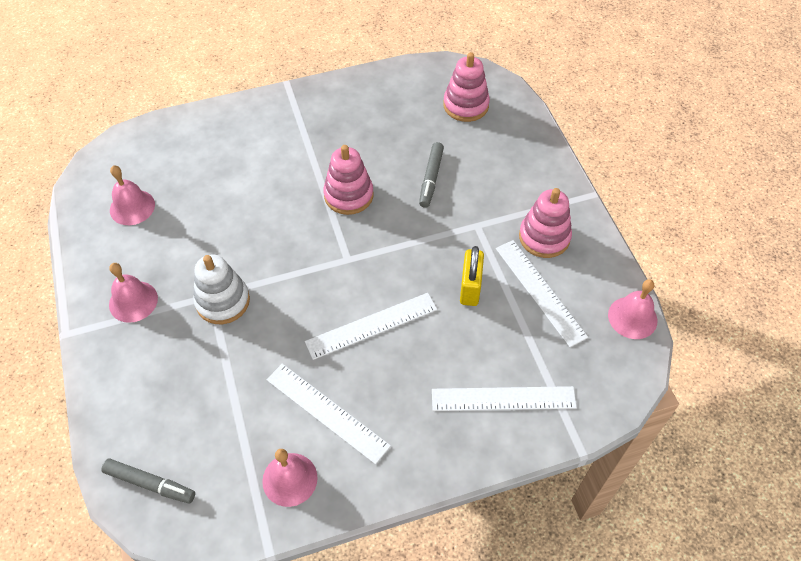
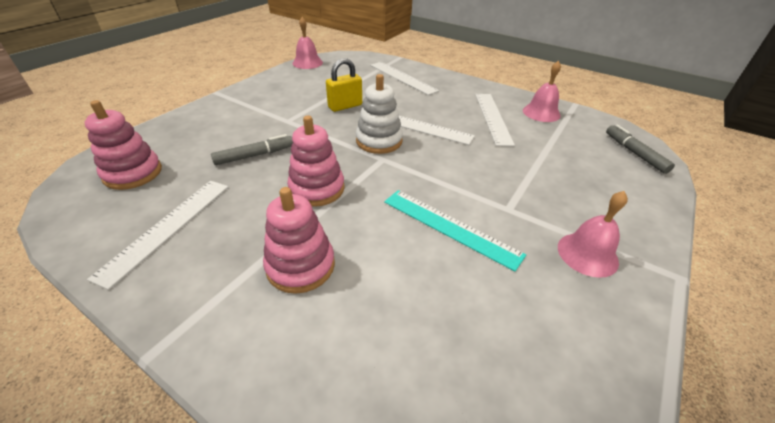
camera: 130 degrees left, 15 degrees down
(132, 207) = (523, 358): pink bell -> none
(223, 301) = (502, 198): white stacking toy -> white stacking toy (379, 141)
(234, 245) = (450, 227): none -> turquoise ruler
(540, 291) = (320, 87): white ruler -> white ruler (167, 227)
(544, 237) = (273, 96): pink stacking toy -> pink stacking toy (300, 266)

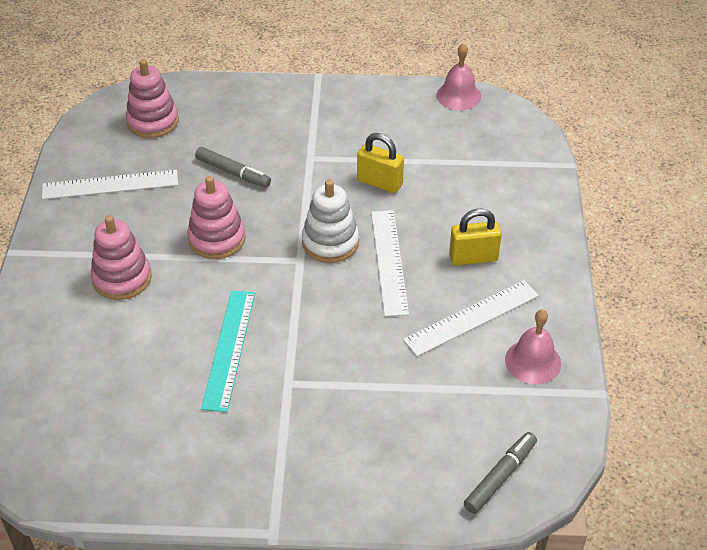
camera: 60 degrees right, 5 degrees up
(402, 77) = (505, 195): white ruler -> none
(443, 101) = (473, 258): none -> yellow padlock
(587, 254) = (259, 457): pink bell -> none

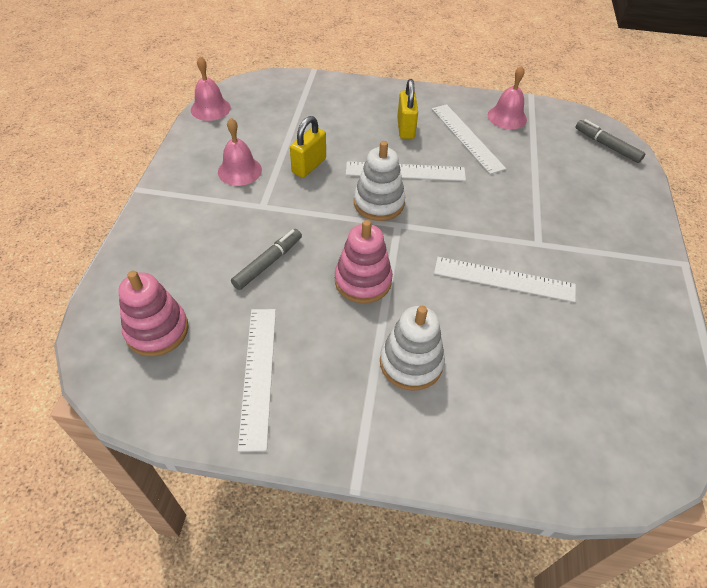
camera: 85 degrees left, 5 degrees up
(122, 278) = (411, 362): pink stacking toy -> white stacking toy
(229, 349) = (504, 279): turquoise ruler -> white ruler
(359, 134) = (239, 170): none -> pink bell

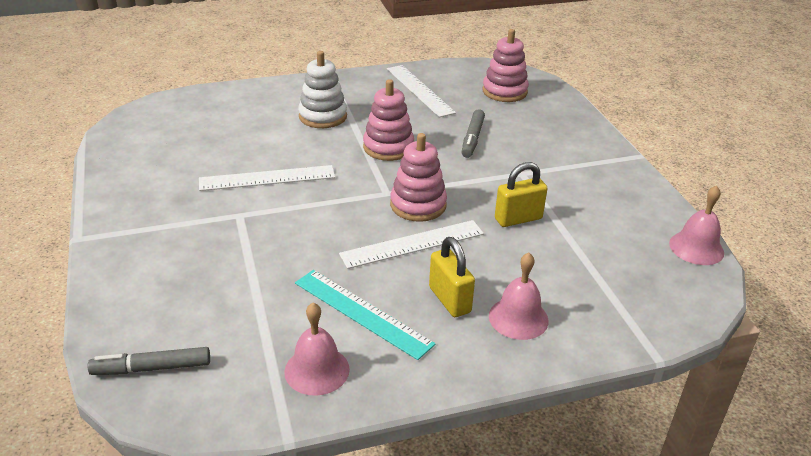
camera: 155 degrees right, 15 degrees down
(239, 170) = (578, 194): pink bell -> pink bell (518, 318)
(309, 166) = (518, 219): yellow padlock -> yellow padlock turned 60 degrees clockwise
(378, 203) = (418, 205): white stacking toy -> pink stacking toy
(466, 138) = (362, 313): white ruler -> turquoise ruler
(607, 146) = (152, 368): grey marker -> grey marker turned 150 degrees clockwise

